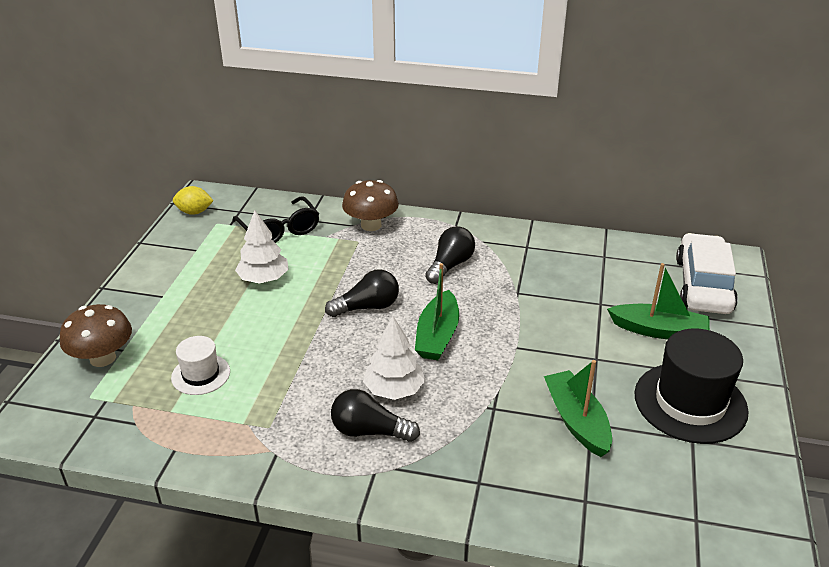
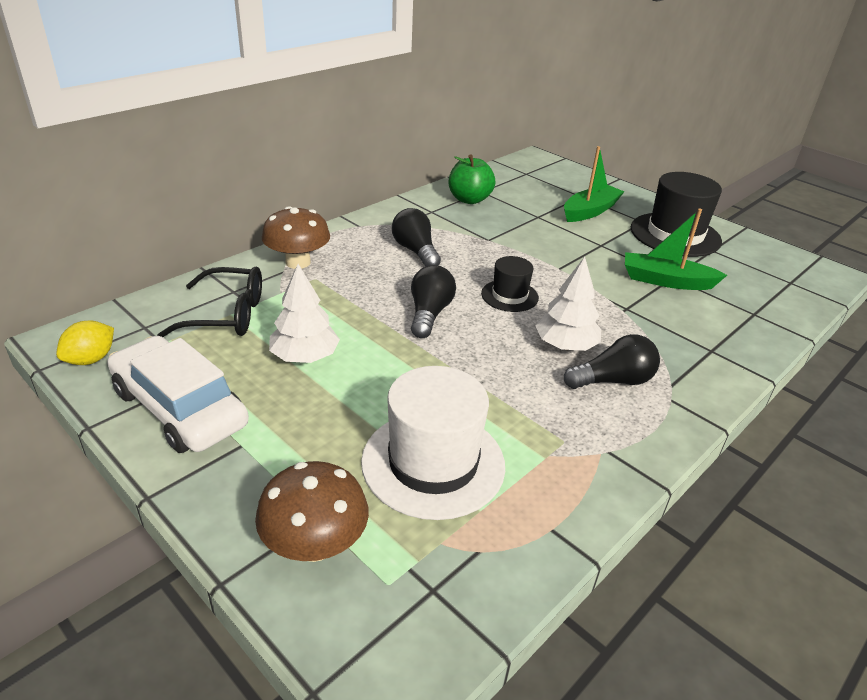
camera: 60 degrees left, 0 degrees up
(201, 374) = (433, 463): white hat -> white hat, size x1.83
(369, 431) = (613, 381): black light bulb -> black light bulb turned 150 degrees counterclockwise
(437, 336) = (509, 296): green boat -> black hat
(577, 256) = (469, 199): none -> green apple
(703, 285) = (554, 177): white car -> white car (180, 408)

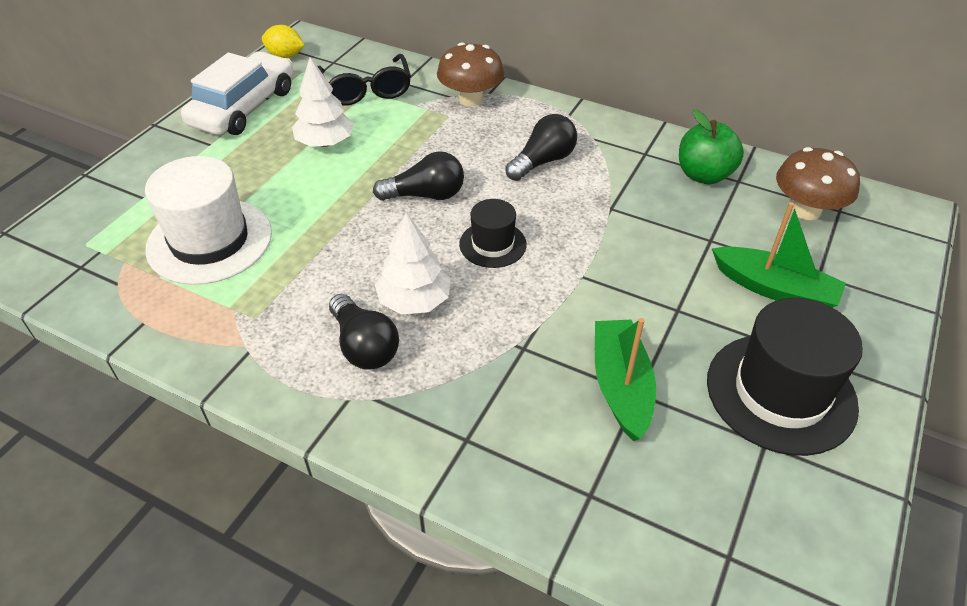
camera: 75 degrees right, 10 degrees up
(315, 544) = (118, 203): brown mushroom -> brown mushroom (806, 210)

